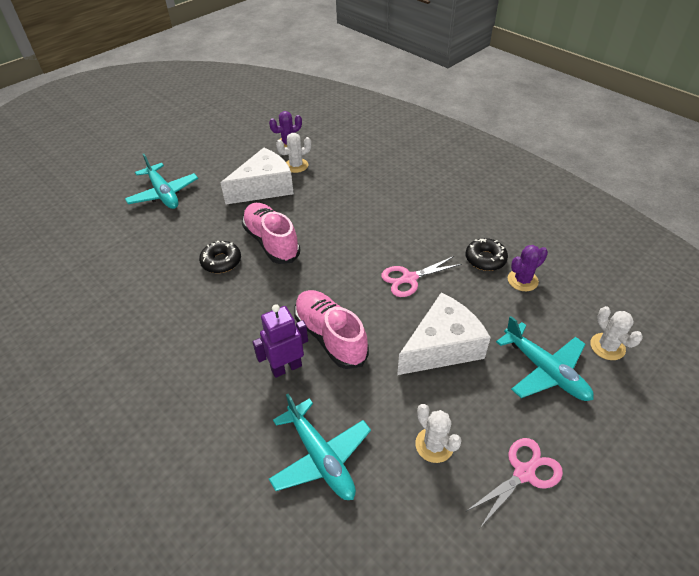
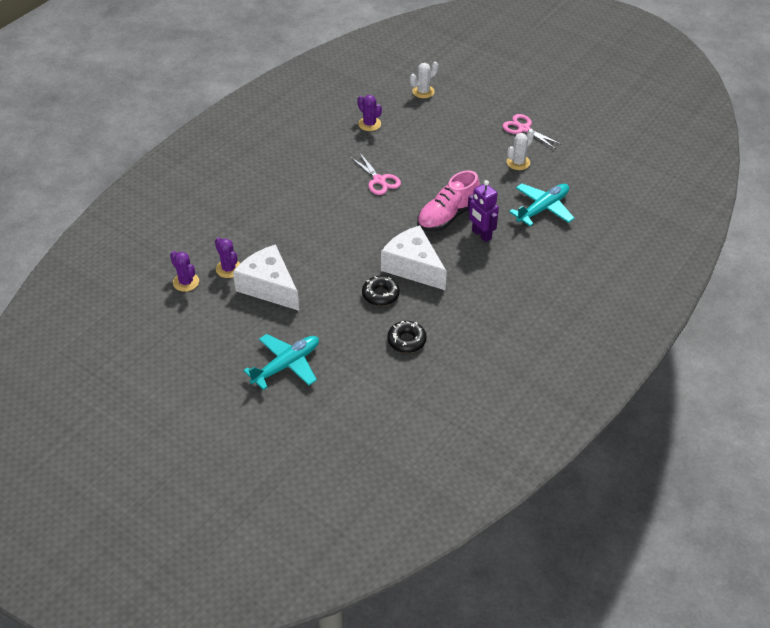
camera: 100 degrees left, 0 degrees up
(271, 242) = (349, 266): pink shoe -> none
(296, 165) = (228, 269): white cactus -> purple cactus
(442, 347) = (442, 161): white cheese -> white cheese (413, 267)
(485, 259) = (349, 142): black donut -> black donut (406, 341)
(545, 371) = (450, 117): turquoise plane -> none

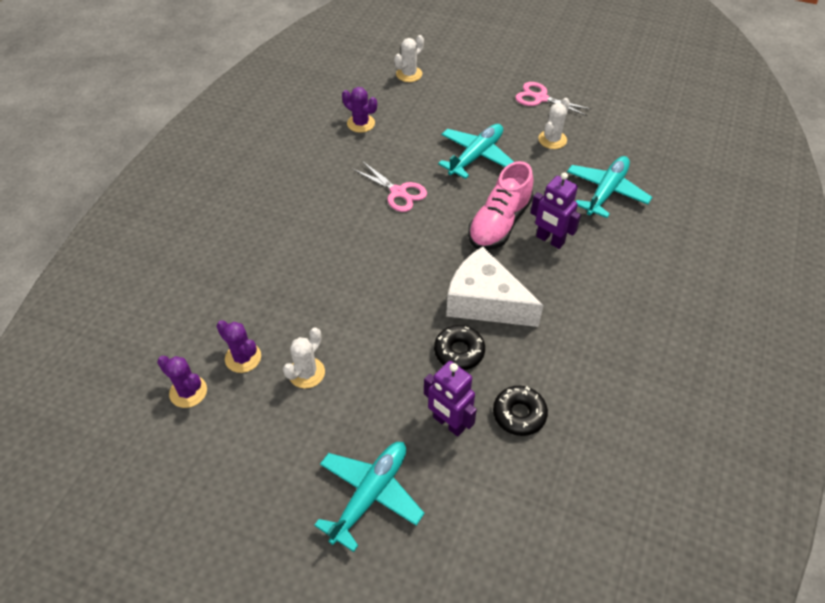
camera: 15 degrees left, 5 degrees up
(269, 286) = (306, 373): white cheese -> white cactus
(355, 336) = (448, 423): none -> purple robot
(451, 164) = (476, 156): none -> turquoise plane

